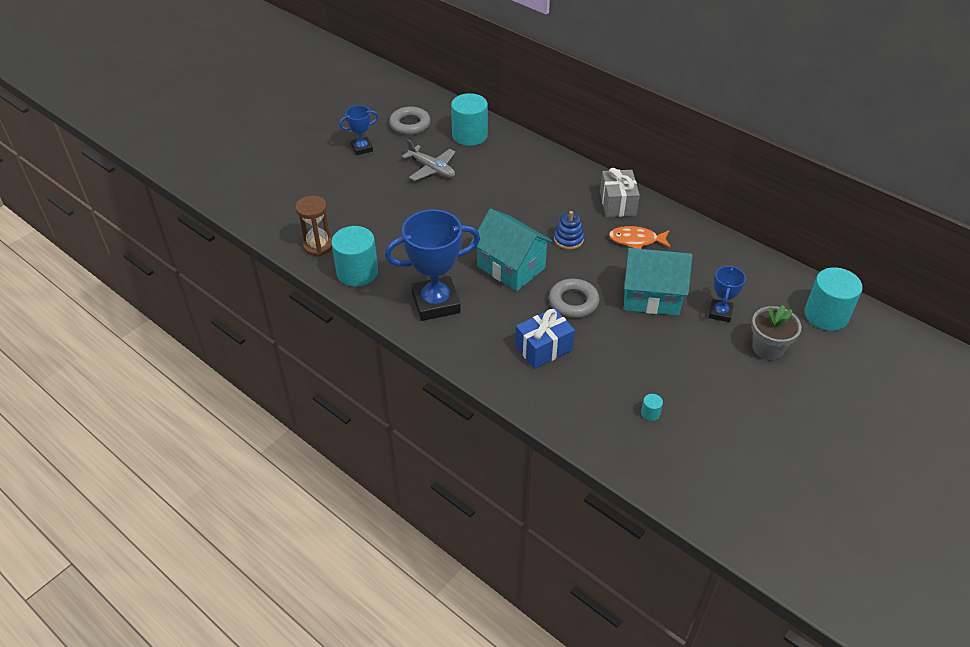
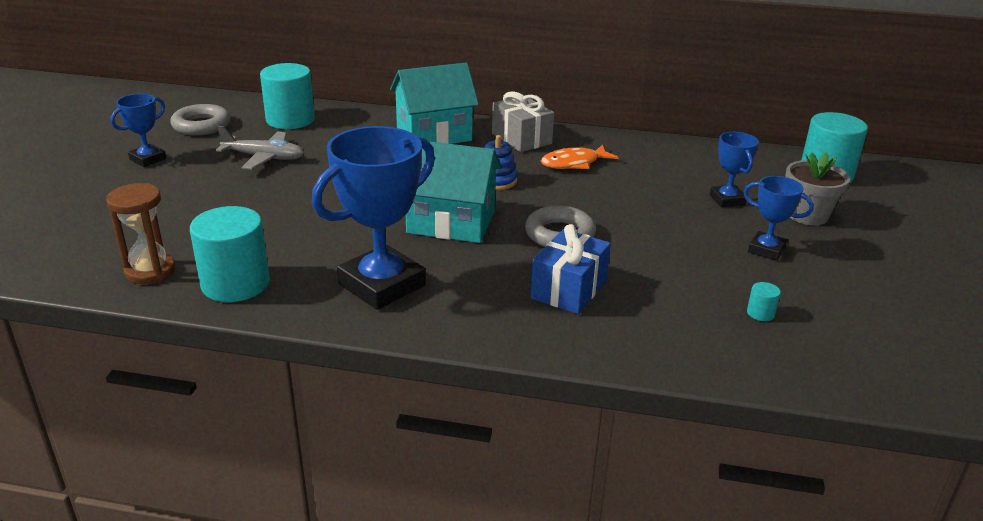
camera: 30 degrees left, 15 degrees down
(651, 296) = (641, 205): turquoise house -> turquoise house (434, 134)
(705, 366) = (766, 250): none -> blue trophy

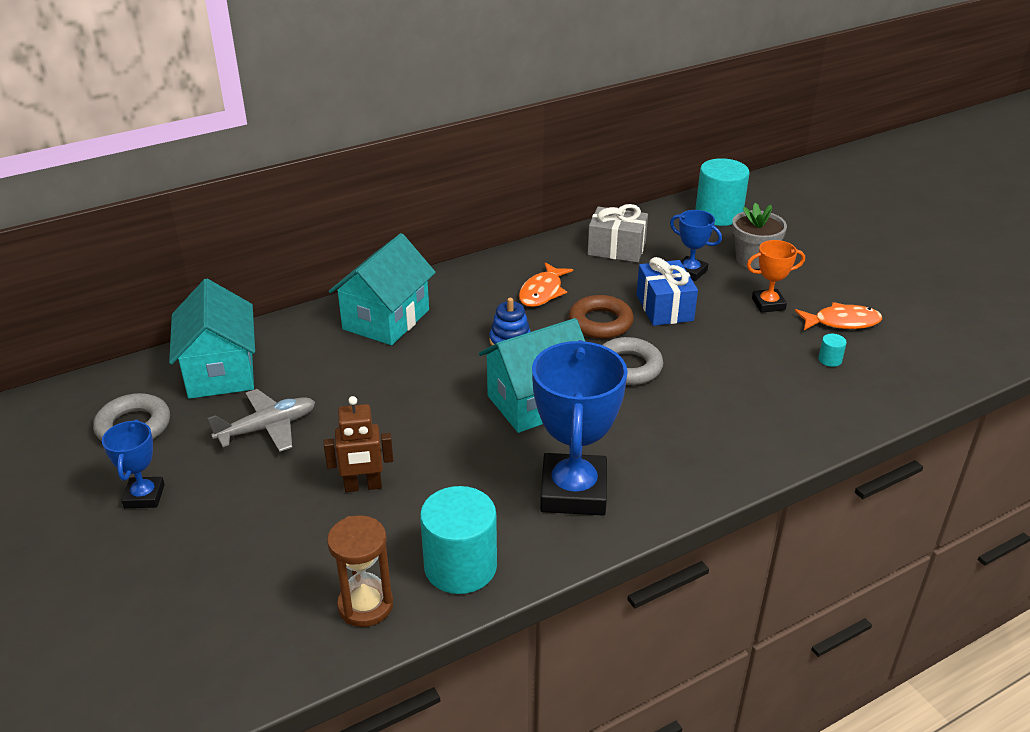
camera: 40 degrees left, 5 degrees up
(260, 212) = (363, 486): none -> brown robot
(290, 120) = (220, 371): turquoise cylinder -> turquoise house
(521, 139) = (466, 287): grey gift -> grey gift (616, 249)
(569, 289) = (701, 412): blue gift -> blue gift (664, 308)
(587, 199) = (600, 323): none -> brown ring
(766, 250) = (768, 304): blue trophy -> orange trophy
(824, 294) = (842, 322): none -> orange fish

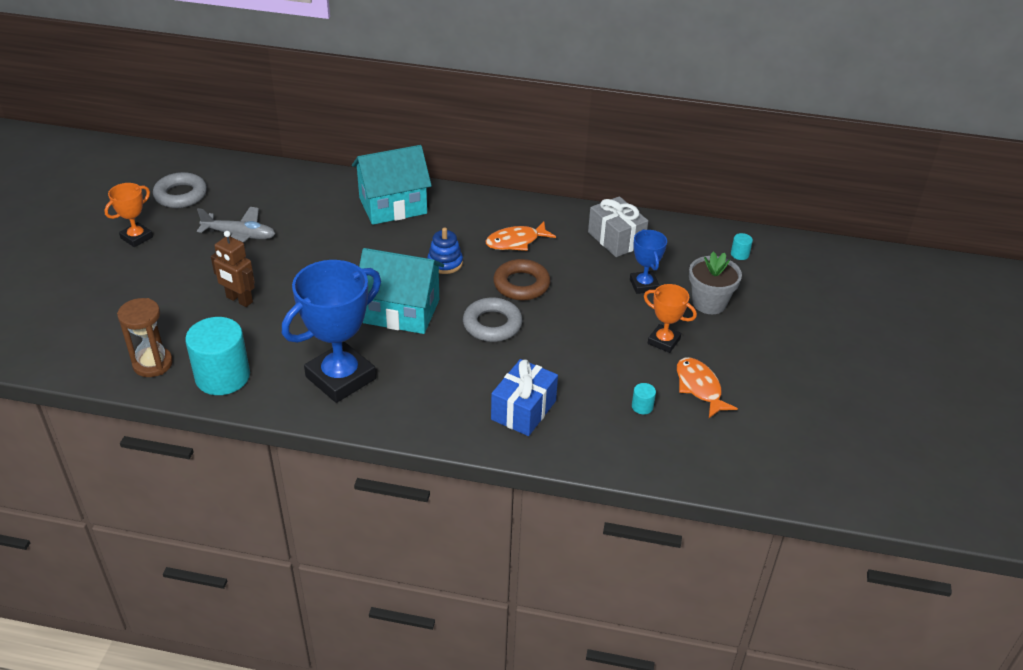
camera: 40 degrees right, 5 degrees up
(144, 496) = (136, 237): blue trophy -> orange trophy
(220, 371) = (261, 187): turquoise house -> none
(664, 308) = (582, 300): blue gift -> blue gift (523, 410)
(718, 214) = (739, 254): turquoise cylinder -> turquoise cylinder, size x0.40
(842, 322) = (699, 387): orange fish -> orange fish turned 150 degrees counterclockwise

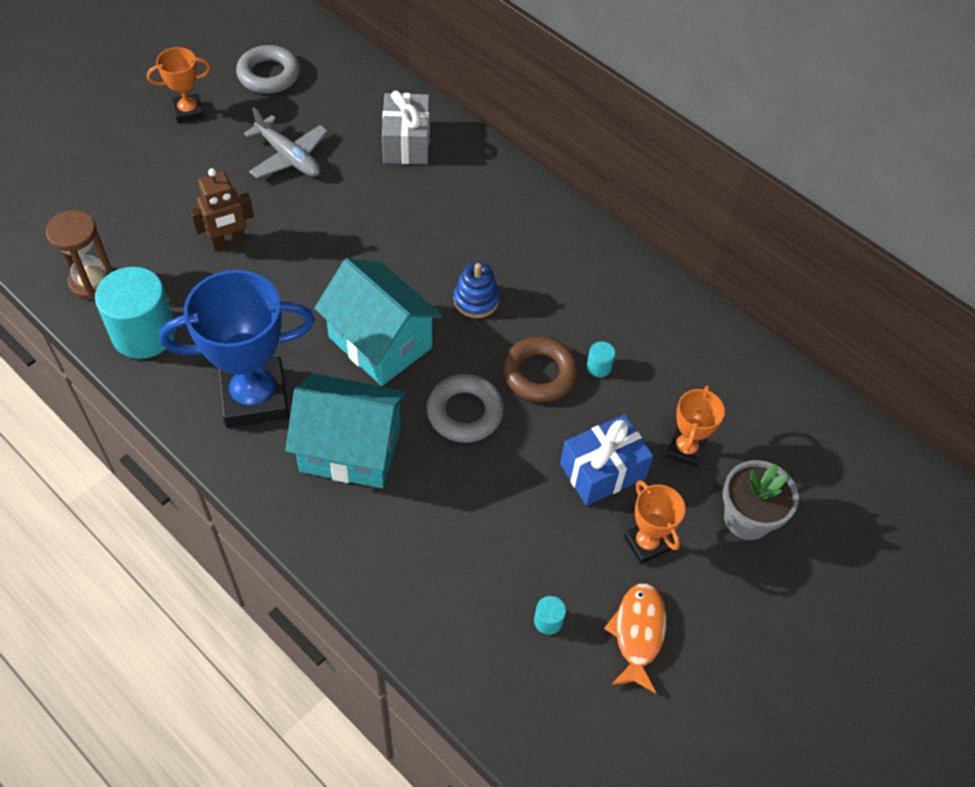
camera: 30 degrees right, 15 degrees up
(239, 300) = (228, 242): brown robot -> brown robot turned 90 degrees counterclockwise
(393, 206) = (477, 192): turquoise house -> turquoise house (350, 449)
(516, 242) = (579, 309): orange fish -> none
(523, 410) = (411, 548): blue gift -> blue gift (602, 471)
(616, 239) = (703, 364): grey gift -> grey gift (406, 142)
(644, 285) = (685, 449): blue trophy -> orange trophy
(739, 254) = (846, 466): turquoise cylinder -> turquoise cylinder (599, 367)

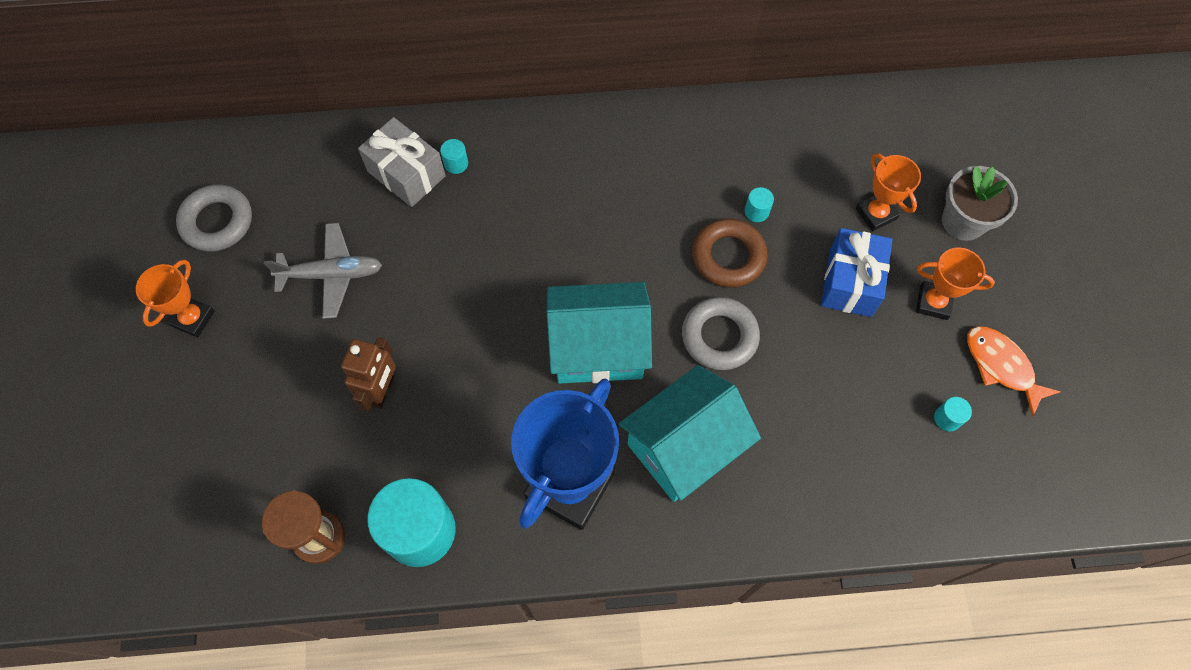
camera: 45 degrees left, 10 degrees up
(443, 163) = (456, 163): none -> turquoise cylinder
(476, 300) = (618, 246): blue stacking toy -> none

